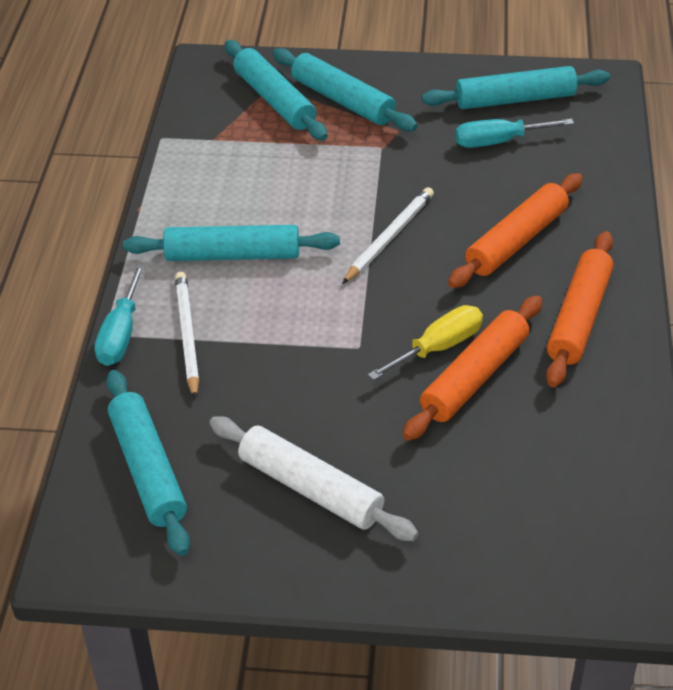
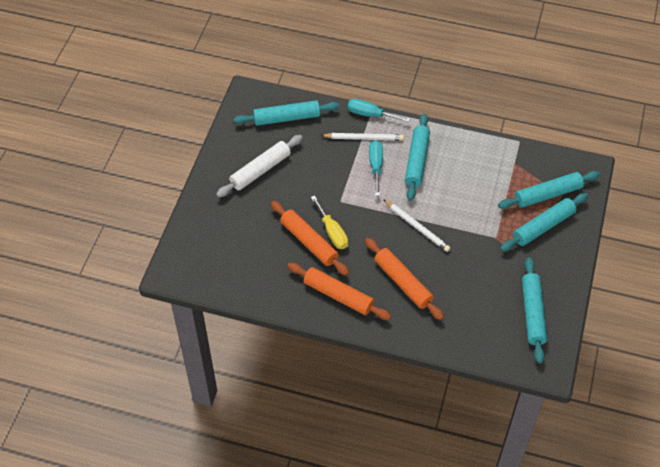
camera: 100 degrees right, 10 degrees up
(498, 142) = (491, 295): turquoise screwdriver -> turquoise screwdriver (376, 166)

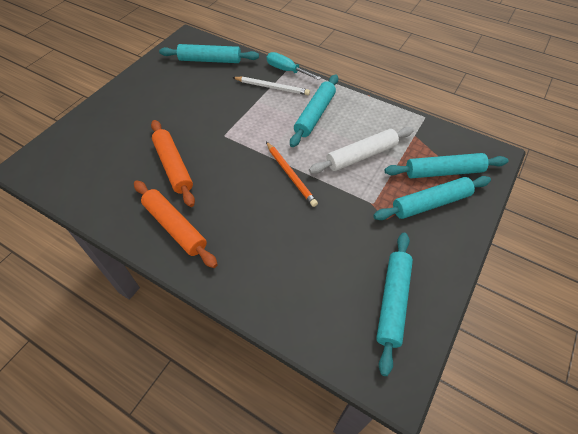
camera: 15 degrees right, 0 degrees up
(260, 170) = (163, 95): white rolling pin -> white rolling pin (361, 156)
(332, 232) = (201, 162): yellow screwdriver -> none
(376, 166) = (273, 112): turquoise screwdriver -> none
(403, 283) = (251, 229): orange rolling pin -> none
(417, 227) = (290, 175): white pencil -> orange pencil

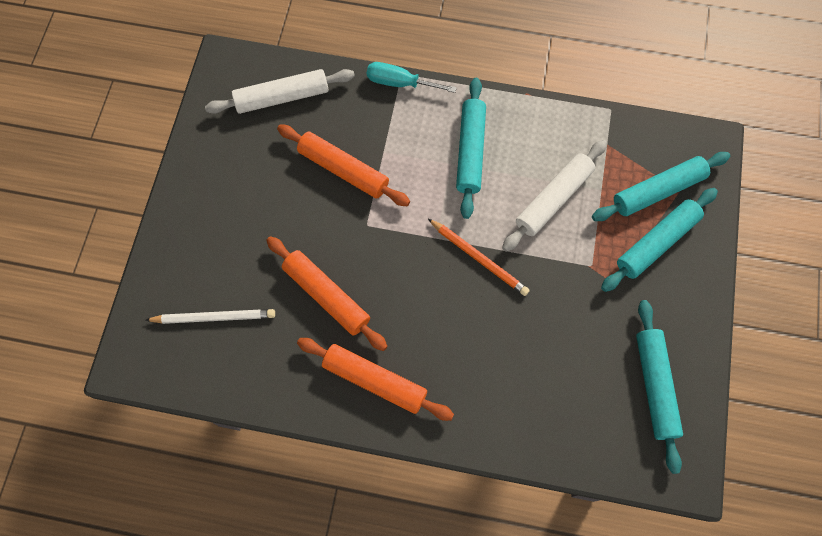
camera: 20 degrees left, 15 degrees up
(210, 60) = (282, 97): turquoise rolling pin -> white rolling pin
(226, 103) = (343, 170): none -> orange rolling pin
(272, 87) = (393, 121): white pencil -> white pencil (214, 317)

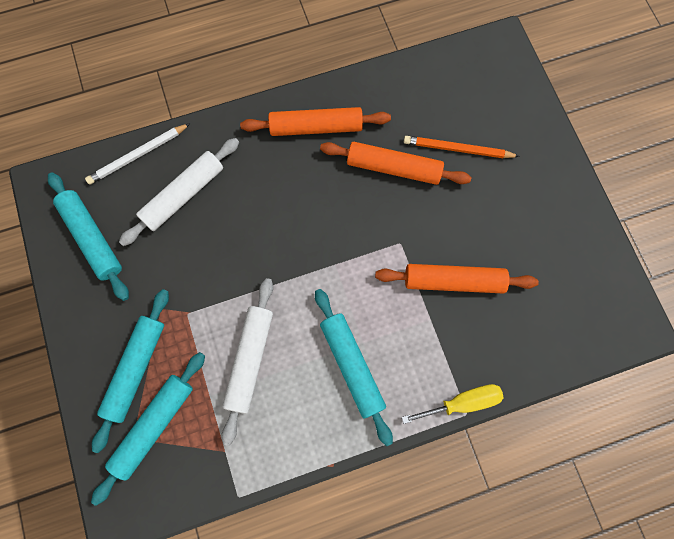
camera: 150 degrees right, 5 degrees up
(214, 317) = (467, 107): white pencil -> white pencil (138, 155)
(282, 97) = (558, 321): white rolling pin -> white rolling pin (183, 195)
(400, 83) = (462, 402): turquoise screwdriver -> yellow screwdriver
(479, 258) = (288, 266): orange pencil -> orange pencil (458, 149)

